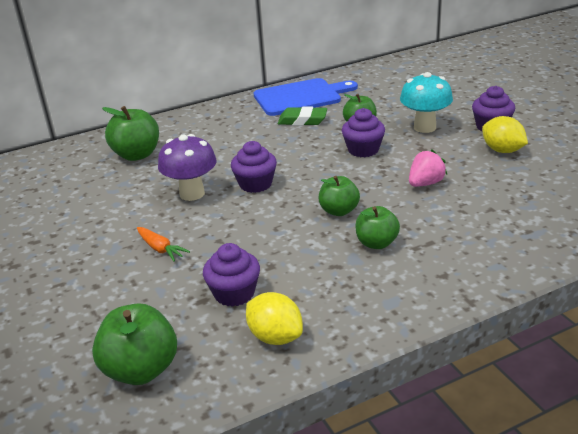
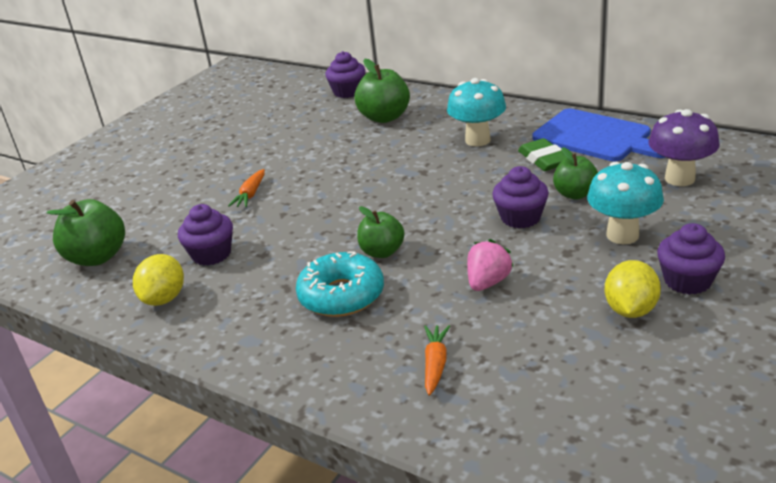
camera: 60 degrees right, 0 degrees up
(192, 194) = (345, 169): purple mushroom -> purple mushroom (679, 178)
(238, 132) = (477, 140): none -> turquoise mushroom
(255, 184) = (389, 190): purple cupcake -> purple cupcake (348, 92)
(376, 243) = (341, 295): green apple -> turquoise donut
(425, 183) = (488, 282): pink strawberry -> pink strawberry turned 75 degrees counterclockwise
(497, 228) = (435, 364): none -> orange carrot

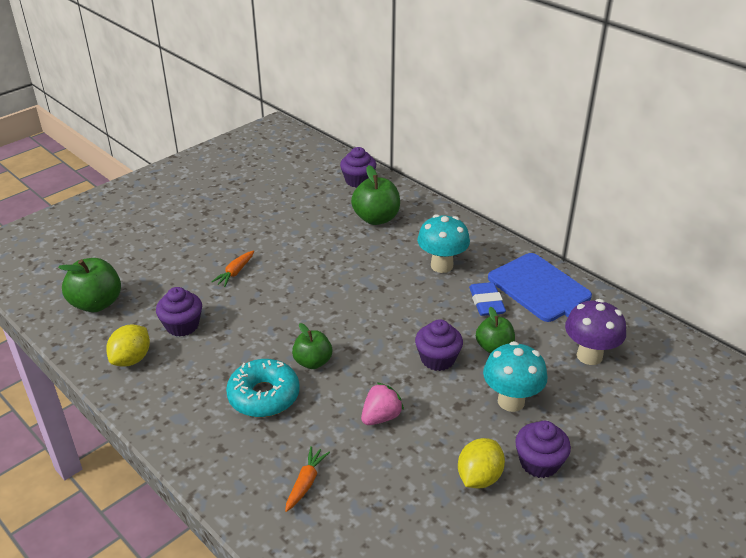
camera: 10 degrees right, 5 degrees up
(544, 159) = (486, 302): green eraser -> blue eraser

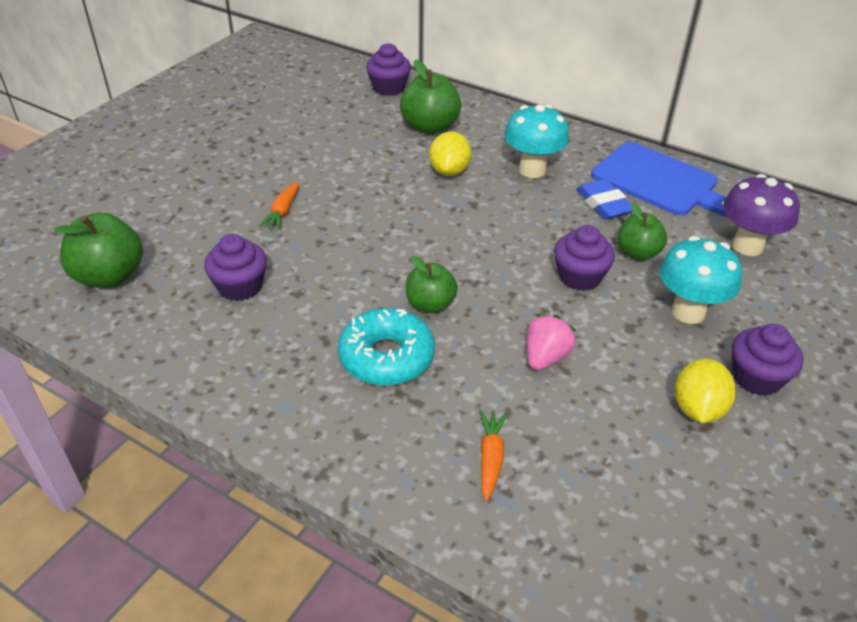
camera: 15 degrees left, 5 degrees up
(131, 359) = (188, 340): yellow lemon -> yellow lemon (449, 171)

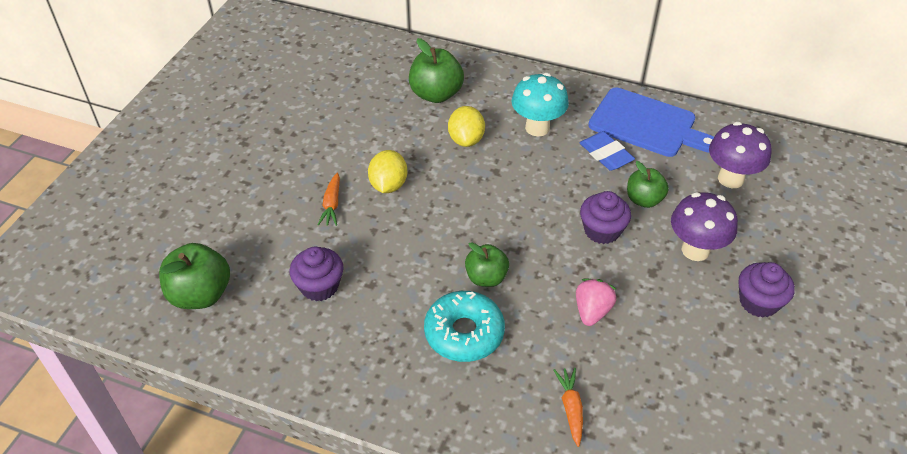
camera: 10 degrees left, 5 degrees up
(389, 88) = (386, 55): purple cupcake -> none
(688, 312) = (695, 250): turquoise mushroom -> purple mushroom
(697, 409) = (719, 337): yellow lemon -> yellow lemon (388, 185)

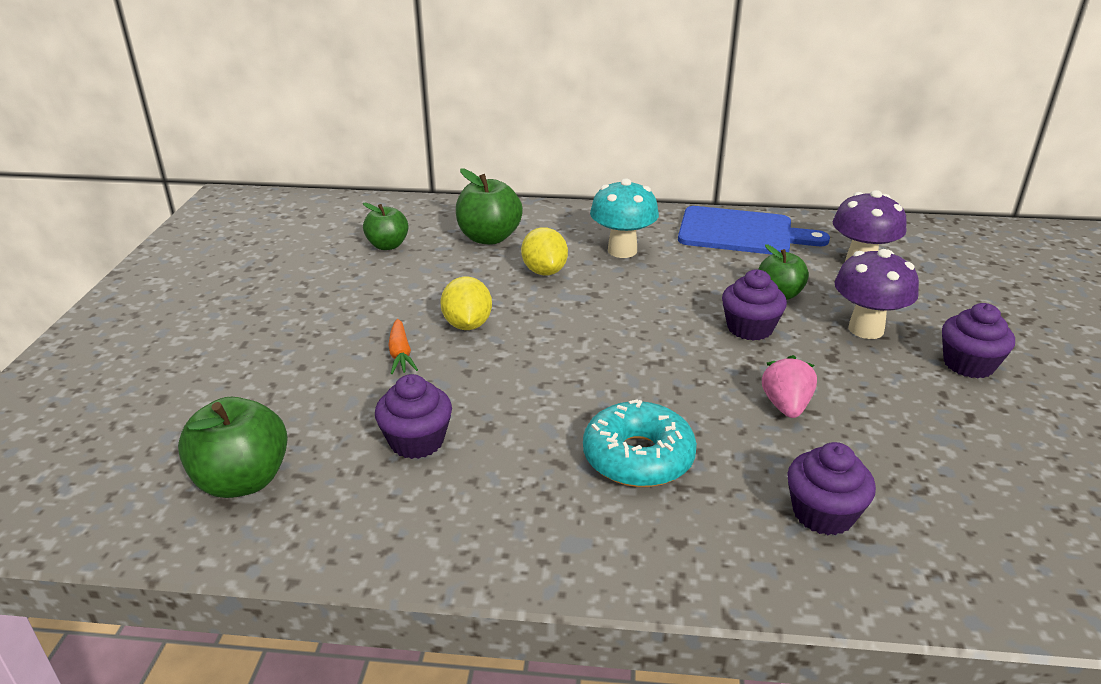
camera: 15 degrees left, 15 degrees down
(486, 277) = (636, 395): green apple -> green apple (387, 245)
(571, 408) = (823, 513): orange carrot -> purple cupcake
(606, 154) = (712, 262): blue eraser -> none

